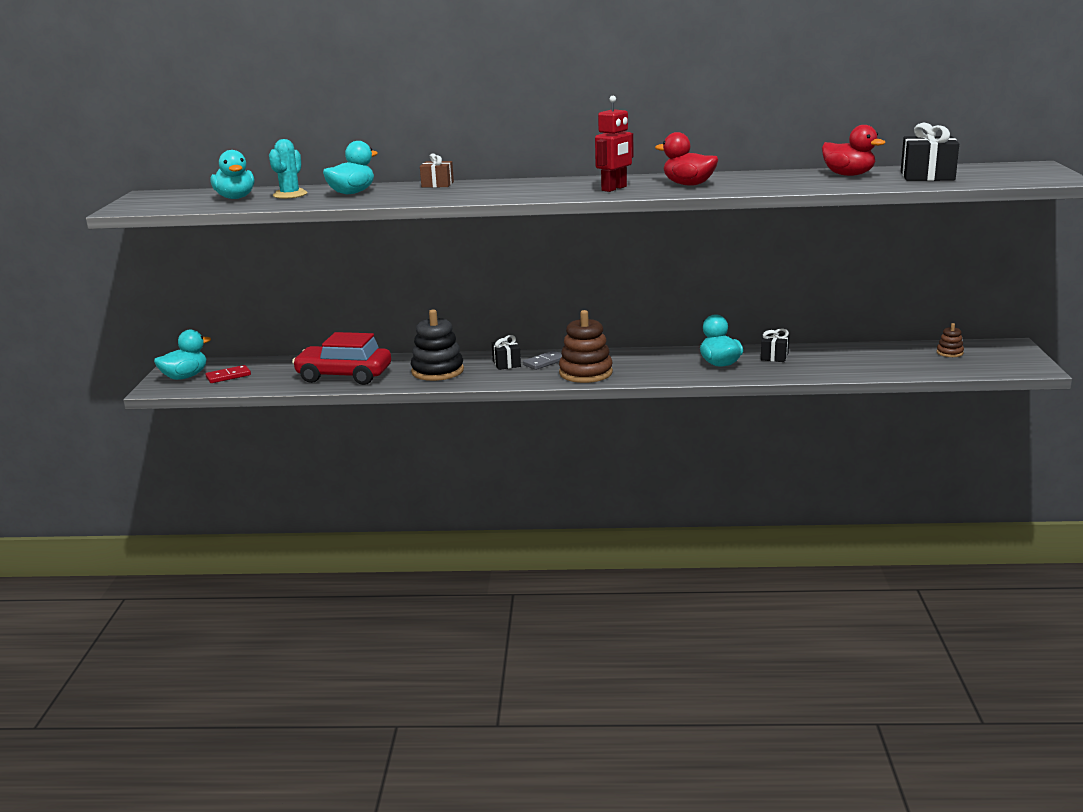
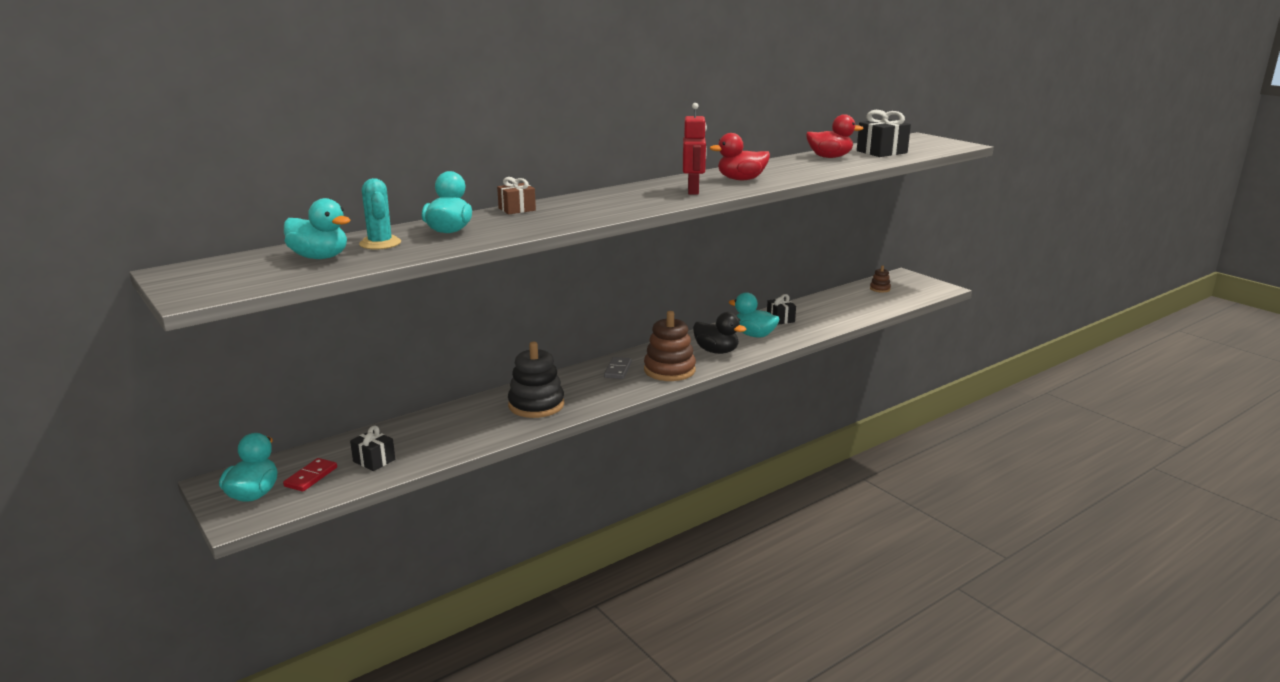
camera: 40 degrees left, 0 degrees up
(344, 376) = (448, 437): red car -> none
(506, 364) = (587, 380): black gift -> black gift (374, 460)
(656, 368) = (716, 351): none -> black duck

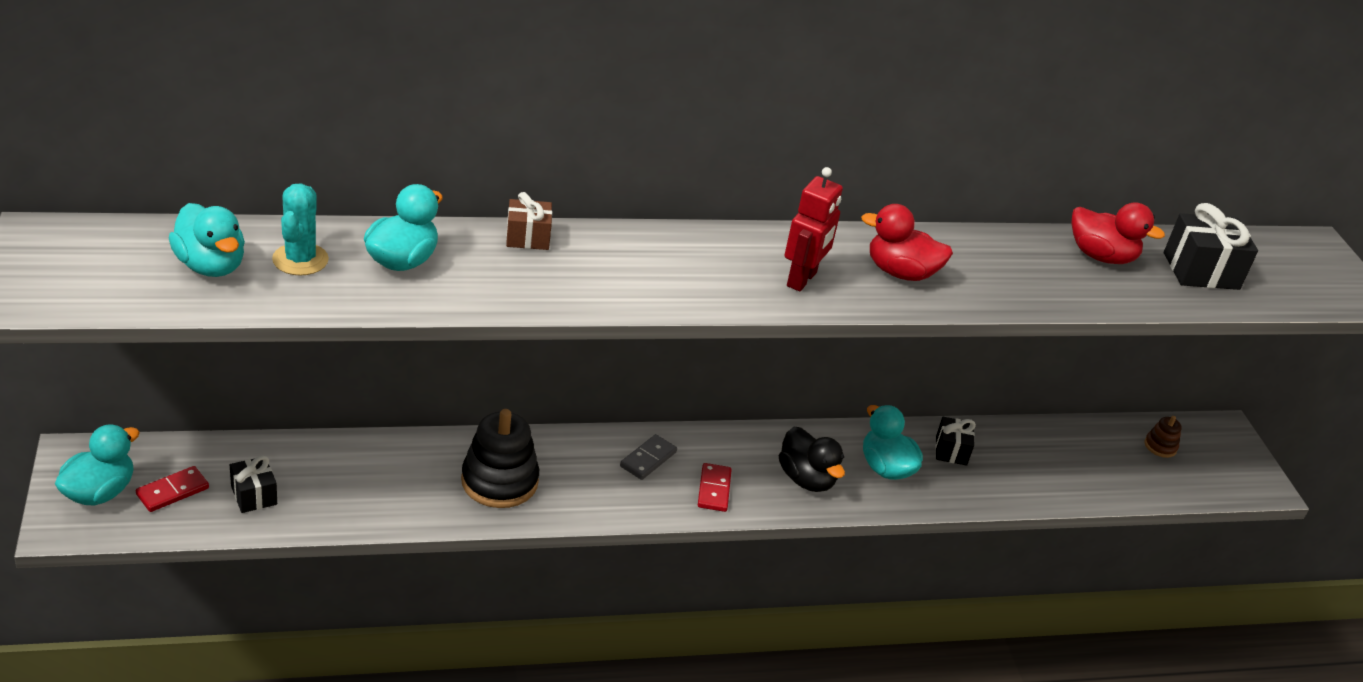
camera: 20 degrees right, 15 degrees up
(669, 370) = (714, 489): brown stacking toy -> red domino

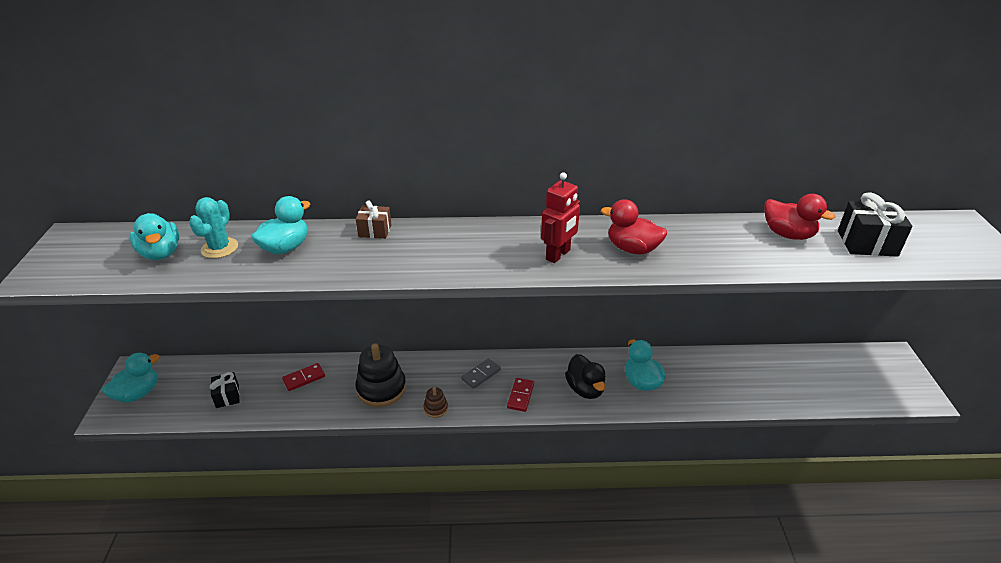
camera: 15 degrees right, 0 degrees up
(172, 491) = (180, 393): red domino -> red domino (304, 378)
(951, 451) = (690, 370): black gift -> none
(1160, 446) = (844, 367): brown stacking toy -> brown stacking toy (435, 408)

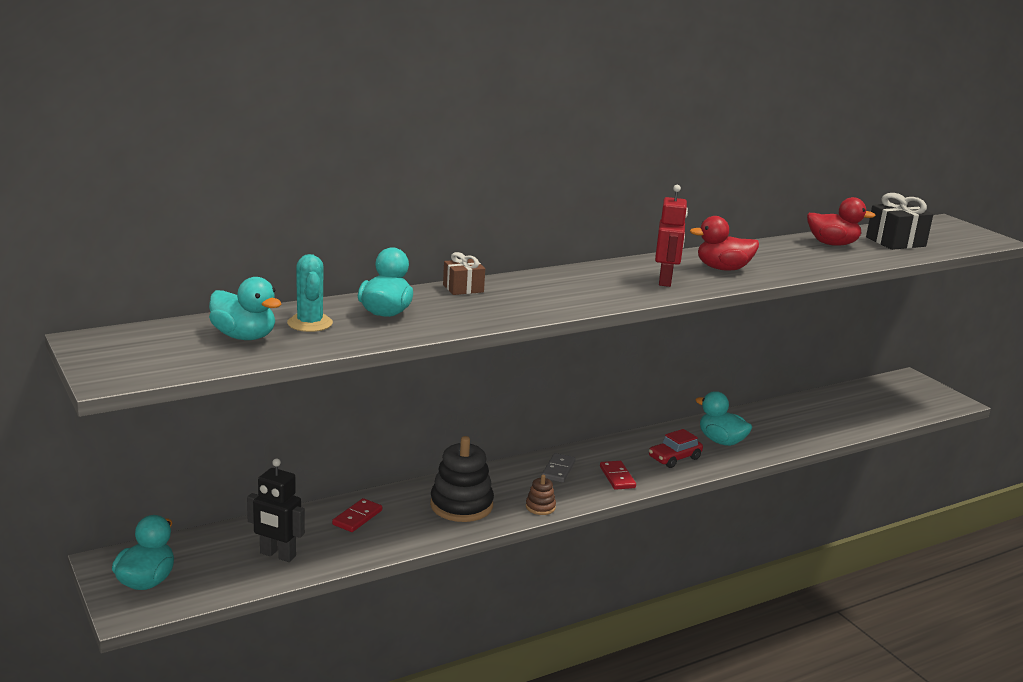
camera: 30 degrees left, 15 degrees down
(227, 396) = (277, 555): black gift -> black robot
(585, 389) = (674, 458): black duck -> red car

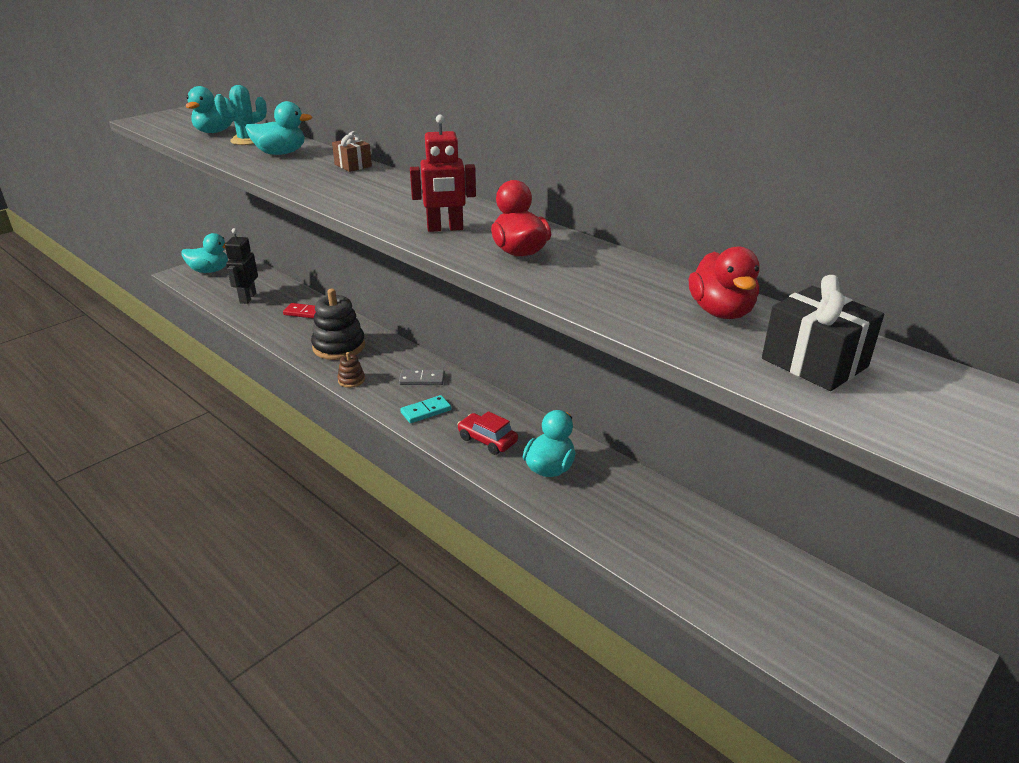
camera: 75 degrees right, 10 degrees up
(617, 477) = (426, 411): red domino -> turquoise domino

